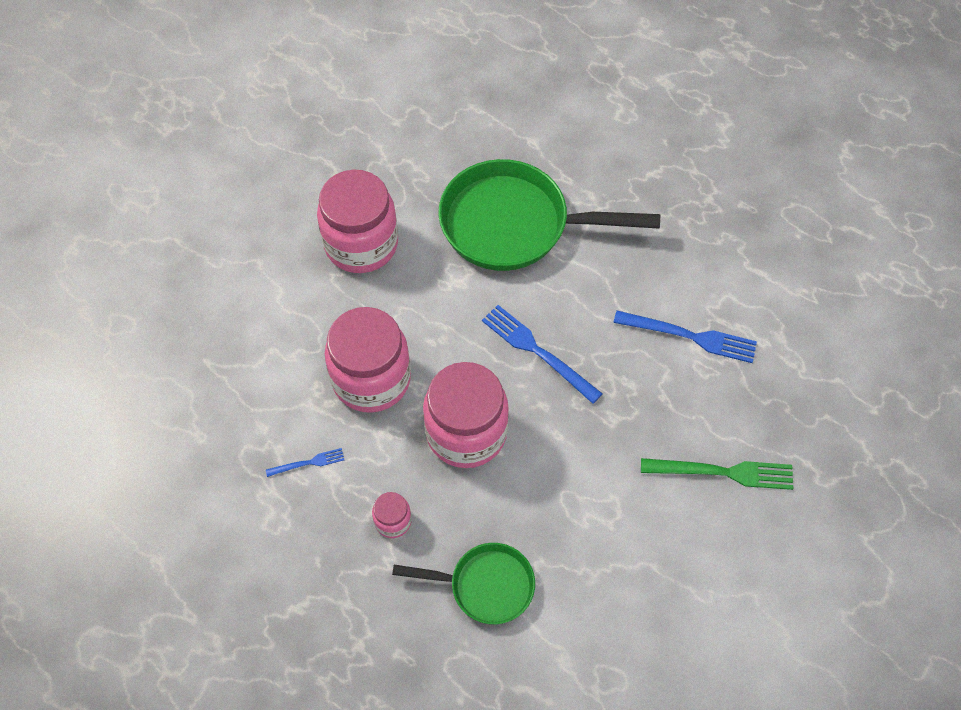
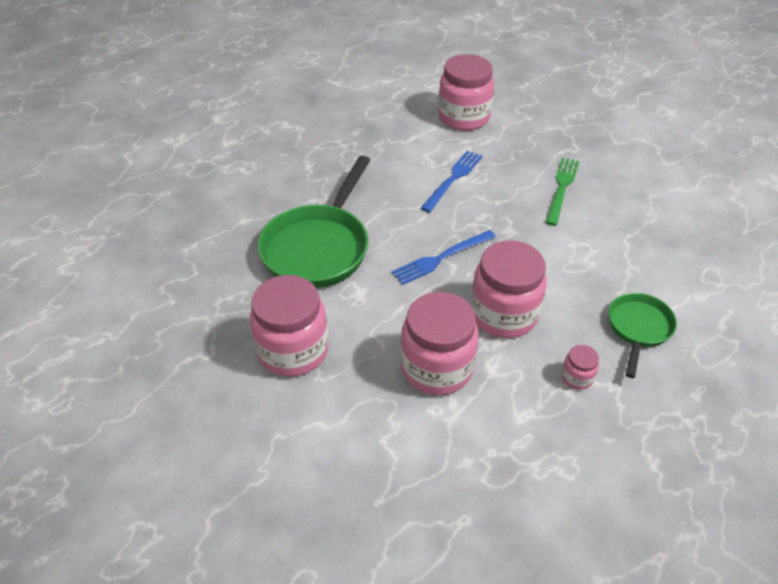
camera: 75 degrees left, 15 degrees down
(308, 463) = (511, 430): blue fork -> none
(835, 324) = (463, 117): none -> pink jar

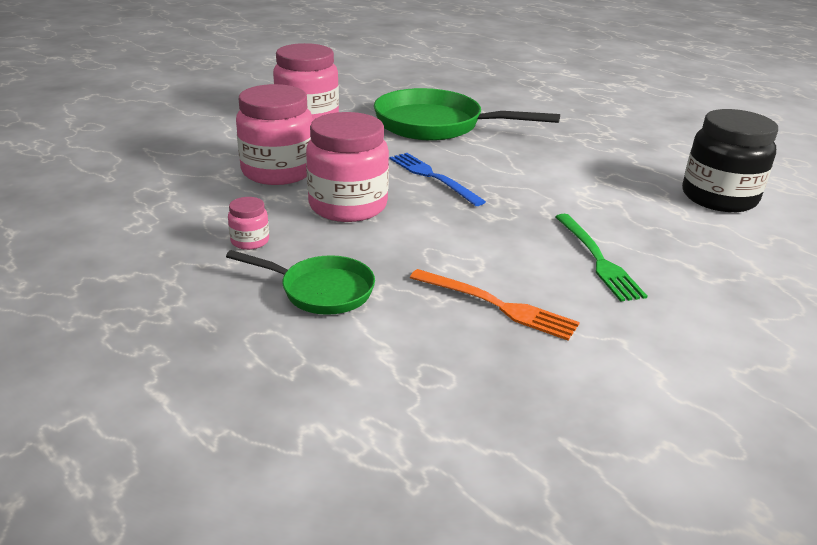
camera: 85 degrees right, 15 degrees down
(453, 179) = (576, 187): blue fork -> none
(463, 117) = (718, 198): pink jar -> black jar
(561, 188) = (597, 259): green fork -> green fork turned 60 degrees clockwise
(631, 242) = (496, 305): none -> orange fork

